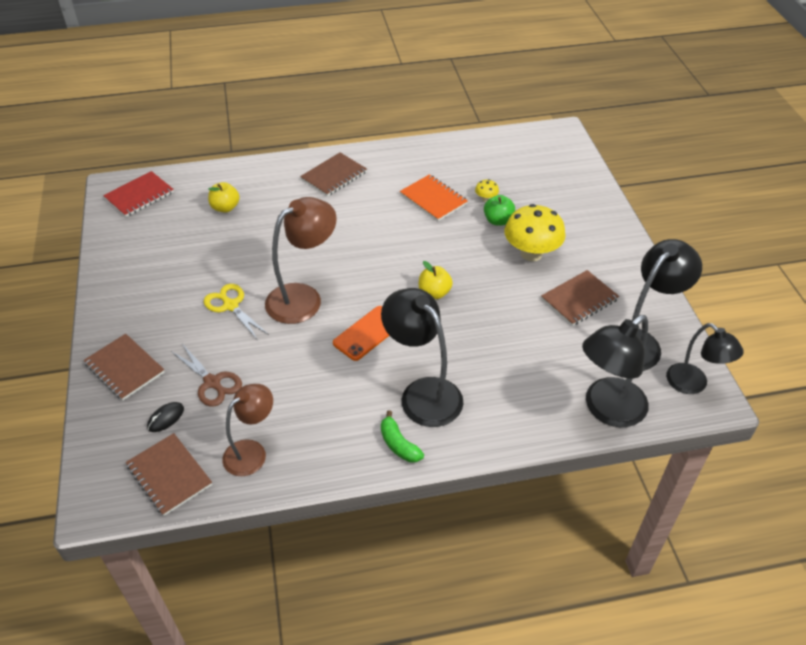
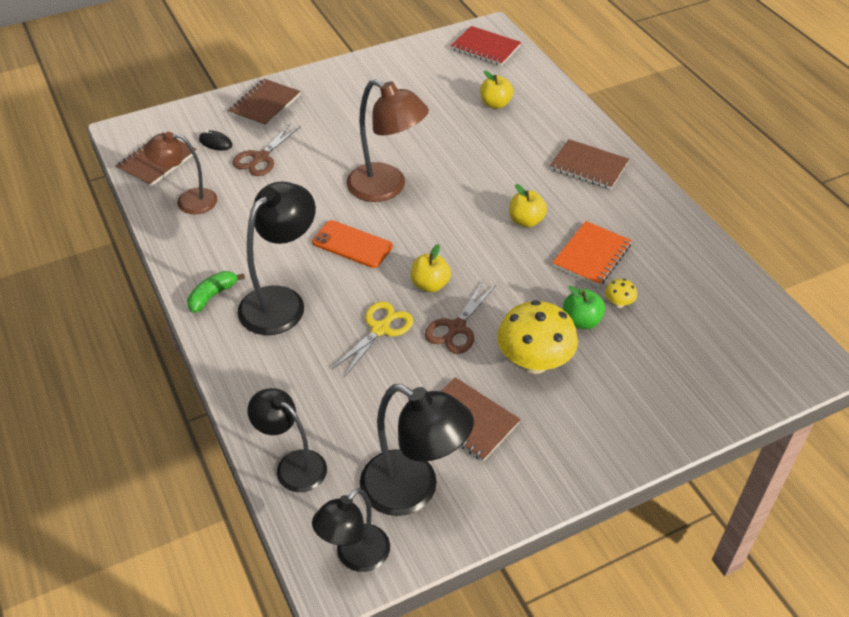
camera: 75 degrees right, 0 degrees up
(231, 306) = (358, 144): yellow scissors -> yellow scissors (380, 329)
(252, 452) = (188, 201): brown lamp -> brown lamp turned 150 degrees clockwise
(382, 223) = (526, 221): none -> yellow apple
(486, 287) = (456, 328): none -> brown scissors
(607, 410) = (293, 465): black lamp -> black lamp, size x0.66

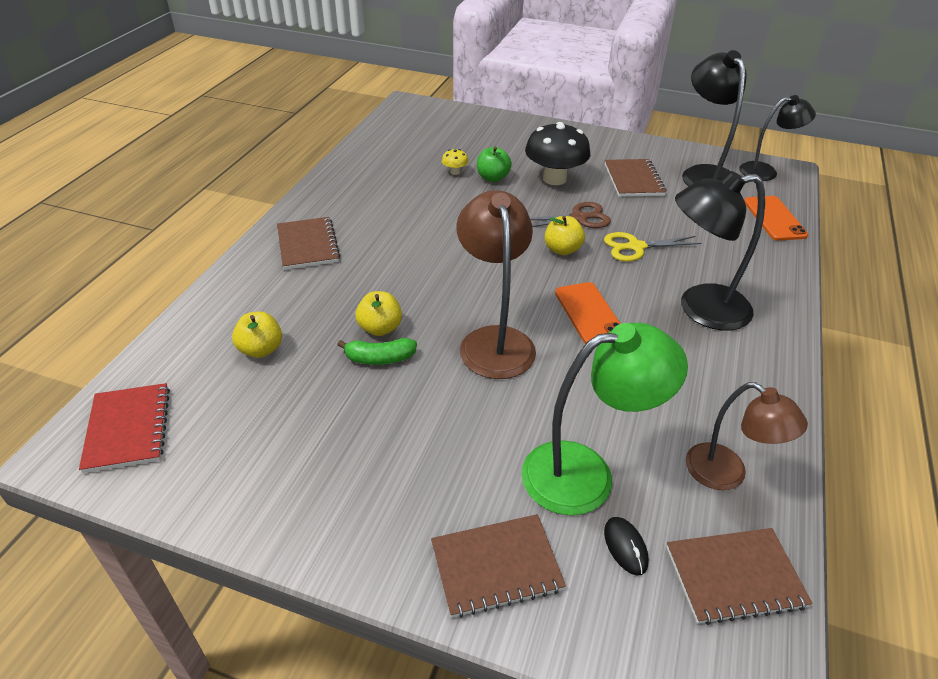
camera: 135 degrees left, 5 degrees down
(212, 296) = (765, 351): green banana -> green banana (380, 358)
(261, 158) = (586, 473): brown scissors -> green lamp
(293, 465) = (774, 218): black lamp -> orange phone
(526, 221) = (425, 242): yellow apple -> yellow apple (380, 328)
(534, 362) = (554, 179): yellow mushroom -> black mushroom
(591, 255) = (422, 199): orange notebook -> none

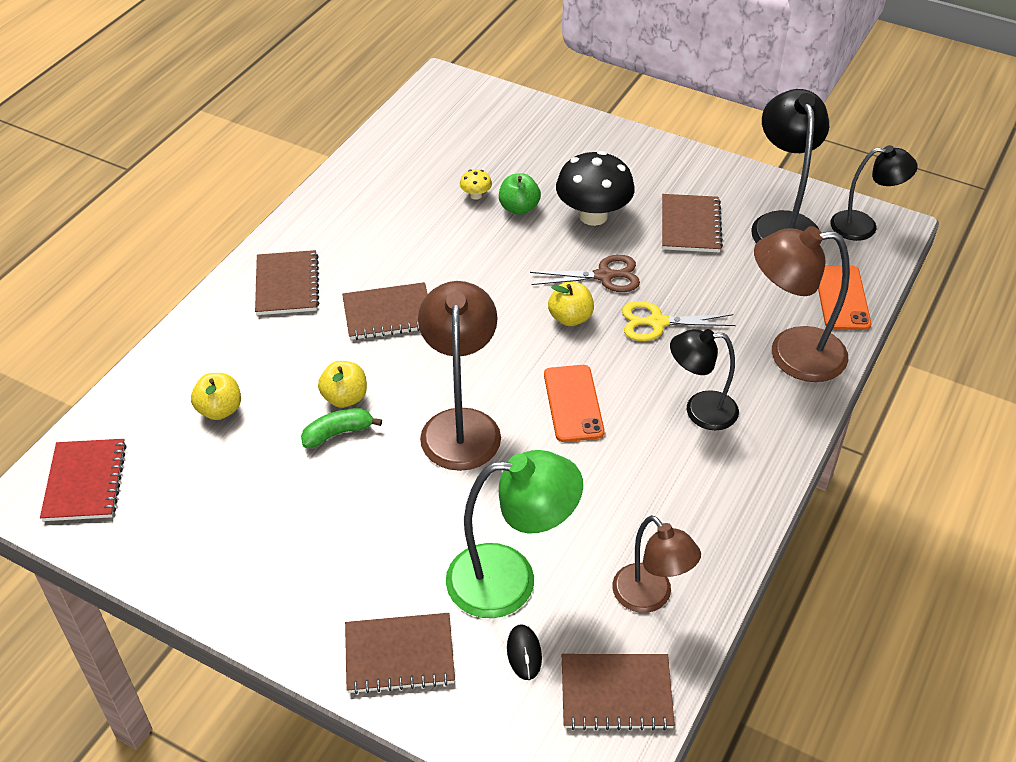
camera: 10 degrees right, 5 degrees up
(380, 358) = (337, 433): green banana -> green banana turned 150 degrees clockwise
(403, 259) = (388, 313): none -> brown notebook
(700, 309) = (700, 410): black lamp -> black lamp, size x0.66
(755, 261) = (791, 354): none -> brown lamp

